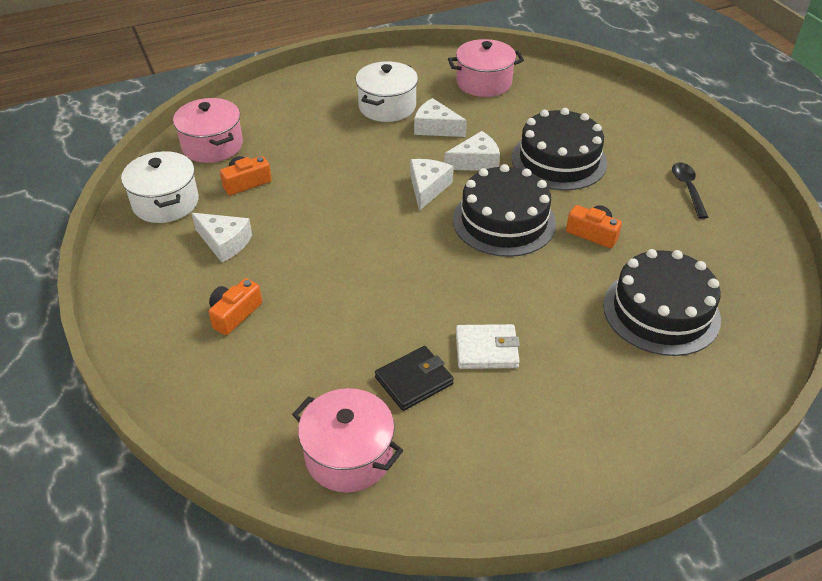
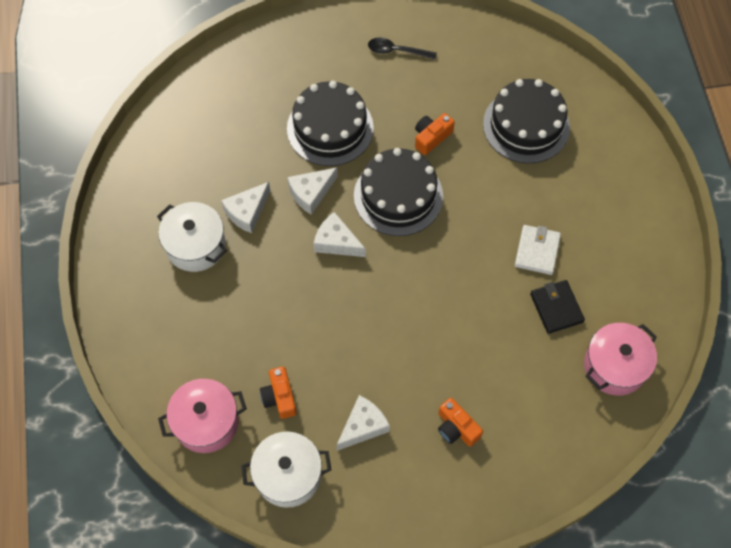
camera: 75 degrees left, 20 degrees up
(476, 162) = (311, 193): white cheese -> white cheese turned 120 degrees counterclockwise
(484, 83) = (186, 149): pink pot -> none

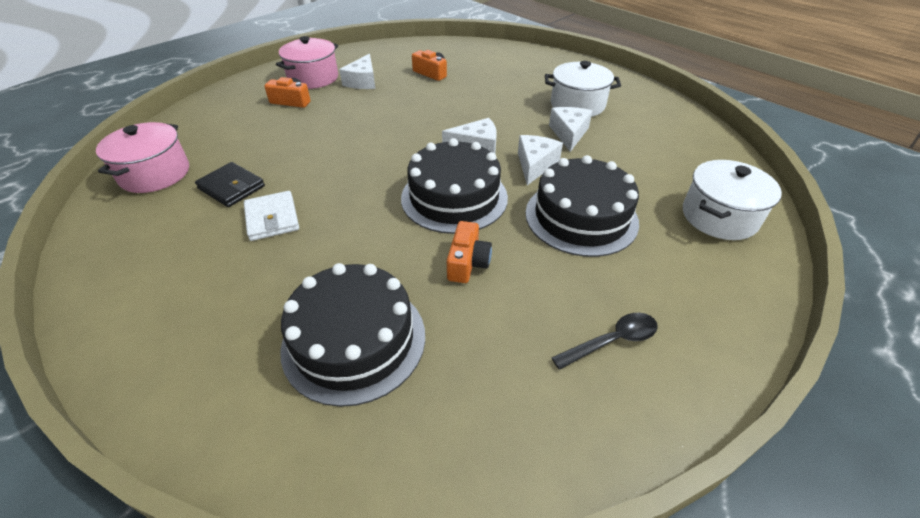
camera: 145 degrees right, 20 degrees down
(206, 422) = (465, 53): pink pot -> pink pot (313, 78)
(288, 475) = (394, 54): white pot -> white pot (719, 217)

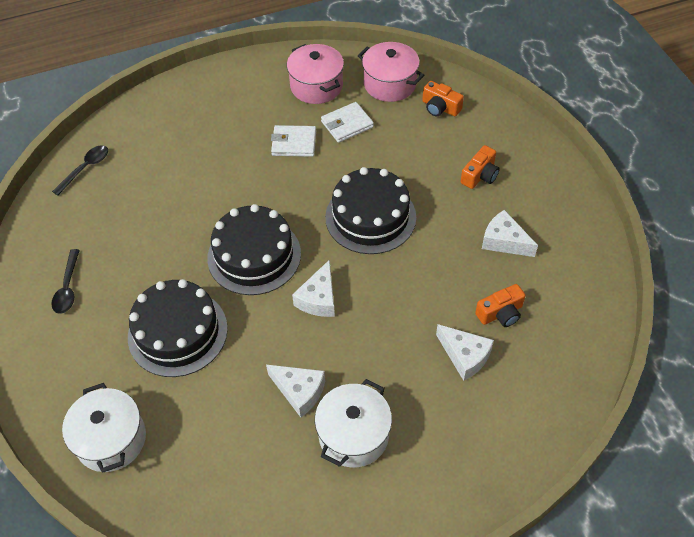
camera: 115 degrees right, 10 degrees up
(231, 187) = (347, 124): black wallet -> white wallet
(313, 78) = (530, 200): pink pot -> pink pot (316, 86)
(354, 340) = (157, 167): black cake -> black cake (370, 217)
(392, 447) = (85, 168): none -> black spoon
(467, 262) = (179, 239): orange camera -> orange camera (440, 107)
(535, 165) = (264, 334): white cheese -> white cheese (465, 356)

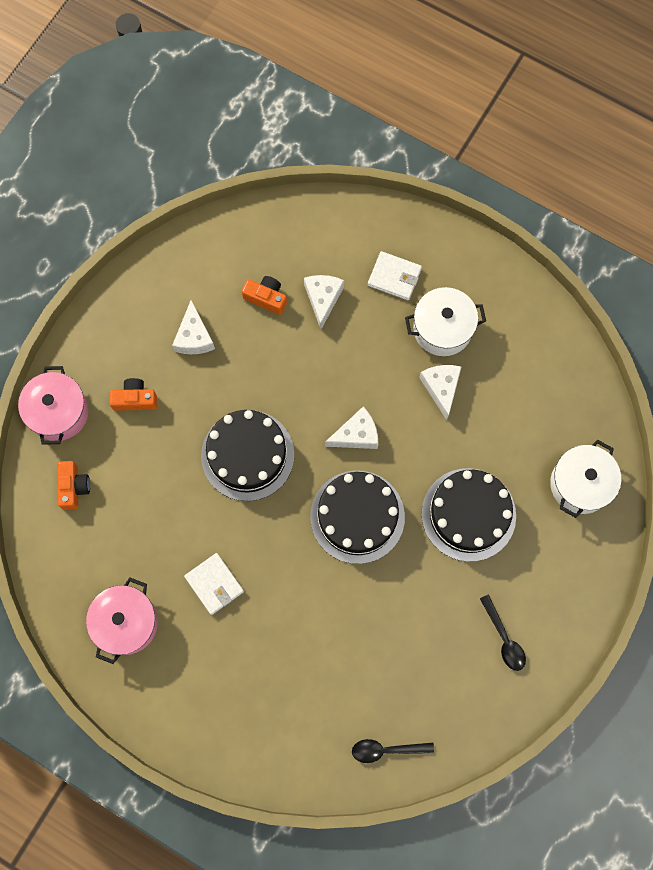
camera: 130 degrees left, 20 degrees up
(68, 288) = (504, 638): black spoon -> black spoon turned 105 degrees clockwise
(347, 124) = (156, 555): white wallet -> white wallet (394, 277)
(390, 84) = (74, 555): pink pot -> pink pot (59, 412)

